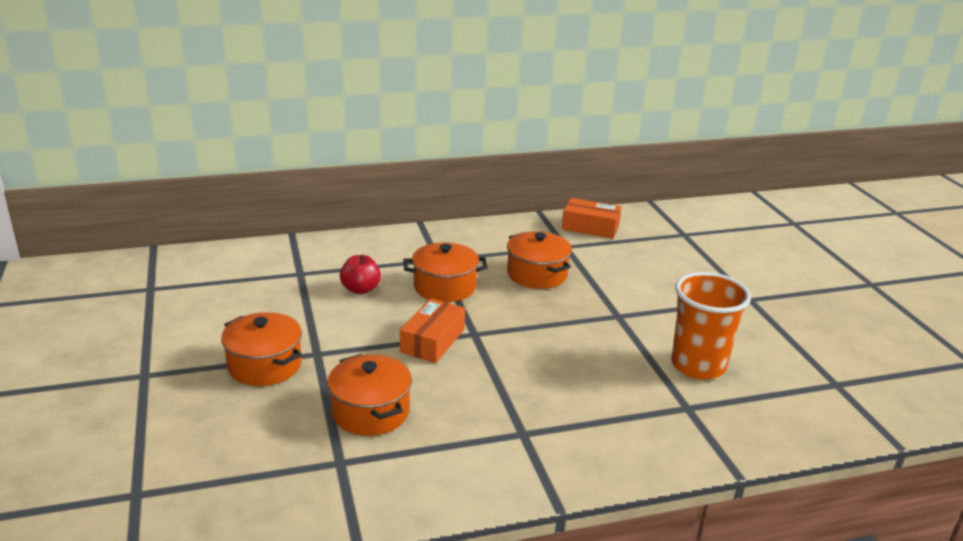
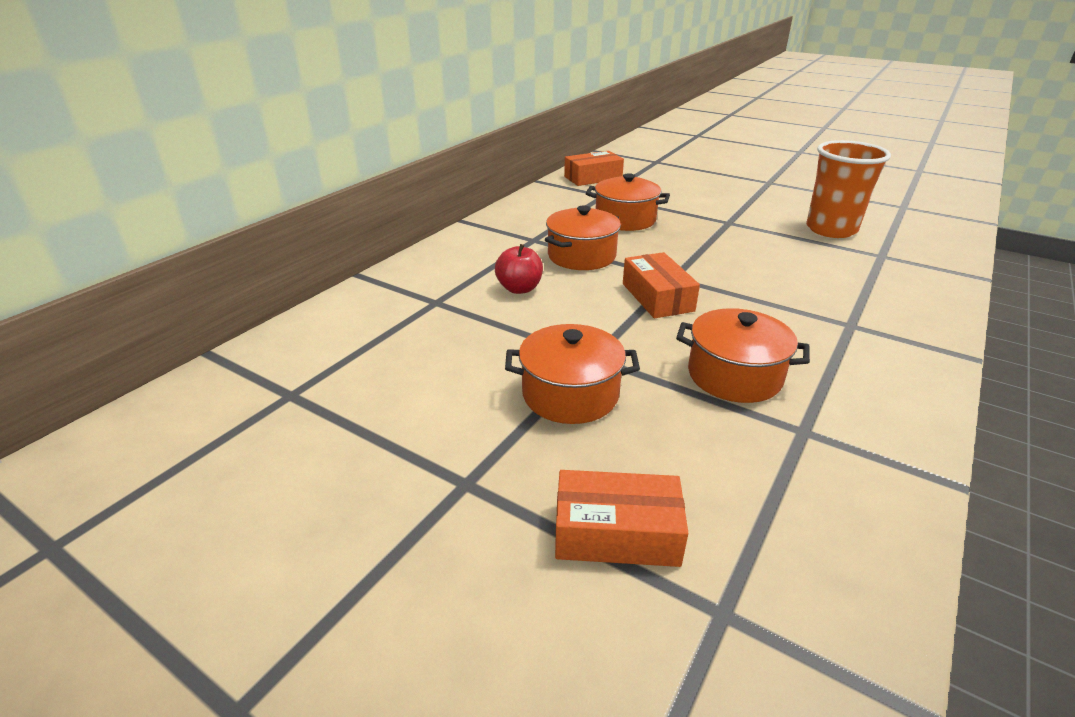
camera: 40 degrees left, 5 degrees up
(159, 437) = (616, 533): none -> orange box

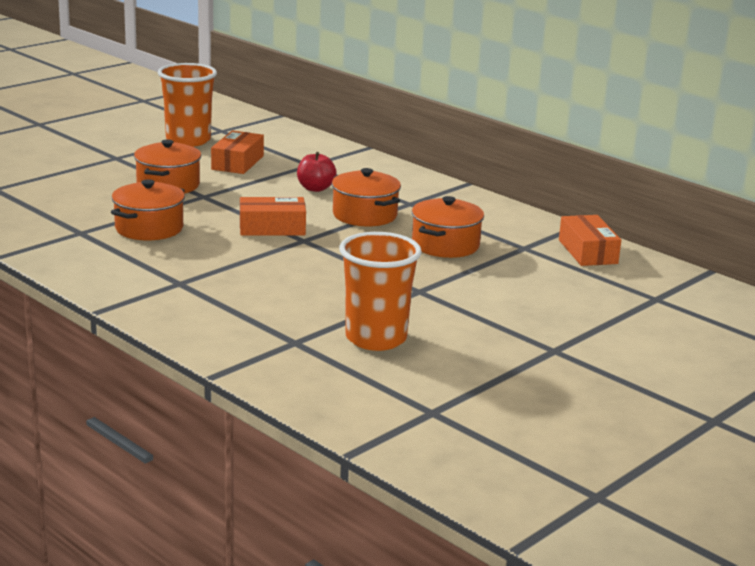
camera: 100 degrees right, 10 degrees down
(349, 419) = (188, 140): none -> orange cup
(616, 533) = (55, 179): orange box -> orange box (237, 163)

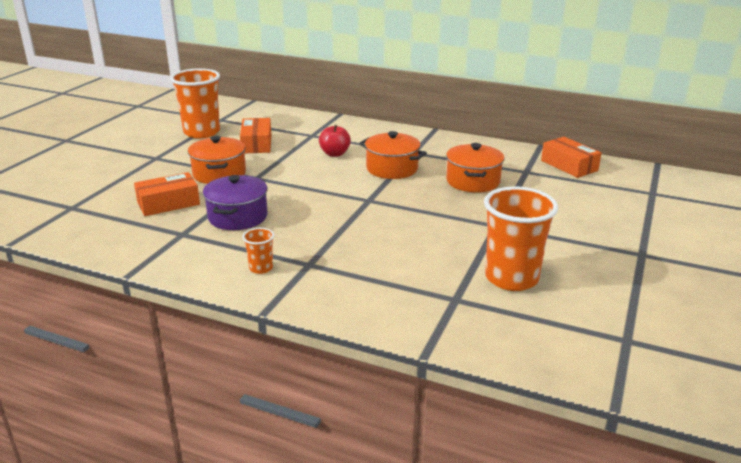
camera: 20 degrees left, 5 degrees up
(129, 276) = (261, 268): none -> orange cup
(149, 228) = (238, 217): orange pot -> purple pot
(272, 228) = (335, 194): orange box -> orange box (168, 203)

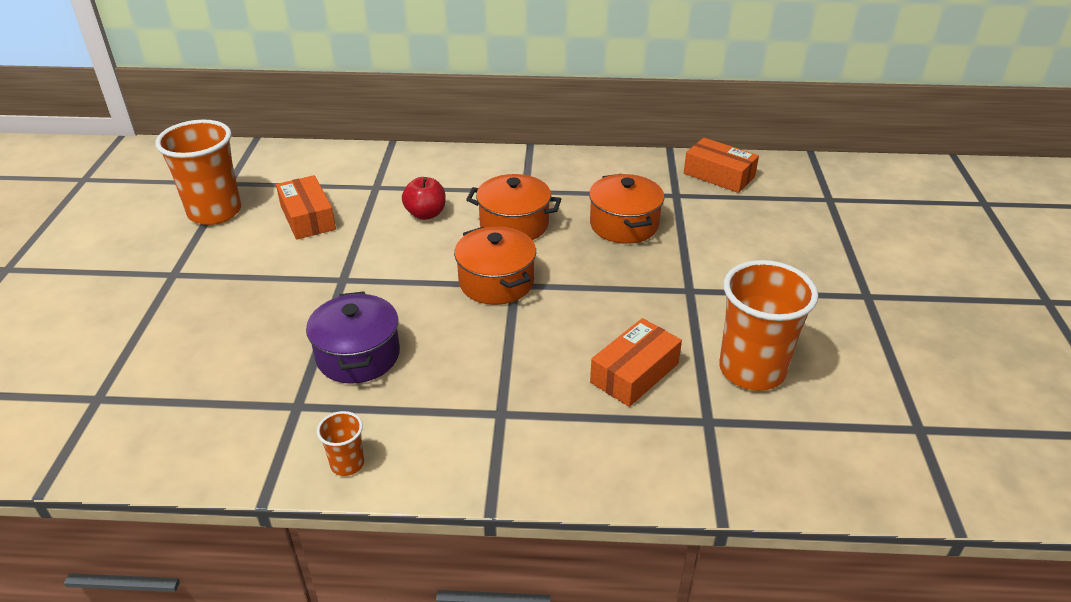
camera: 20 degrees left, 10 degrees up
(168, 203) = (244, 355): orange box -> orange box (634, 373)
(219, 174) = (286, 284): orange pot -> orange pot (496, 282)
(261, 268) = (442, 437): orange cup -> orange cup (347, 464)

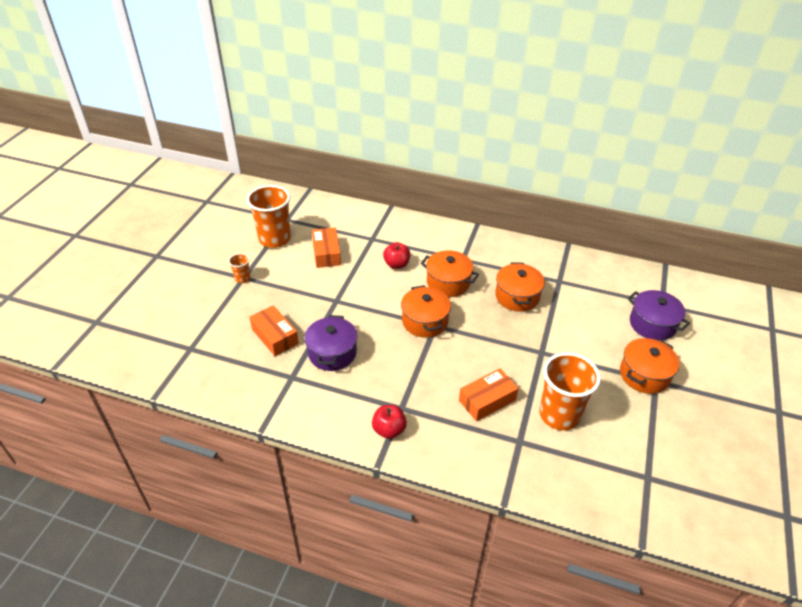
camera: 15 degrees right, 5 degrees up
(347, 464) = (310, 418): orange cup -> orange cup (242, 278)
(491, 451) = (389, 430): none -> red apple
(719, 175) = (593, 271): orange box -> orange box (275, 336)
(828, 226) = (652, 324): none -> purple pot
(848, 291) = (644, 375): none -> orange pot

